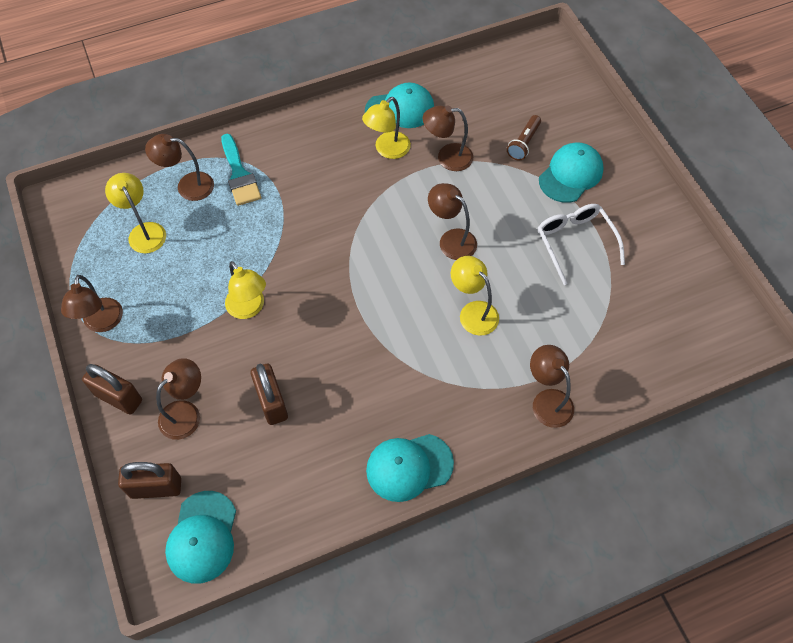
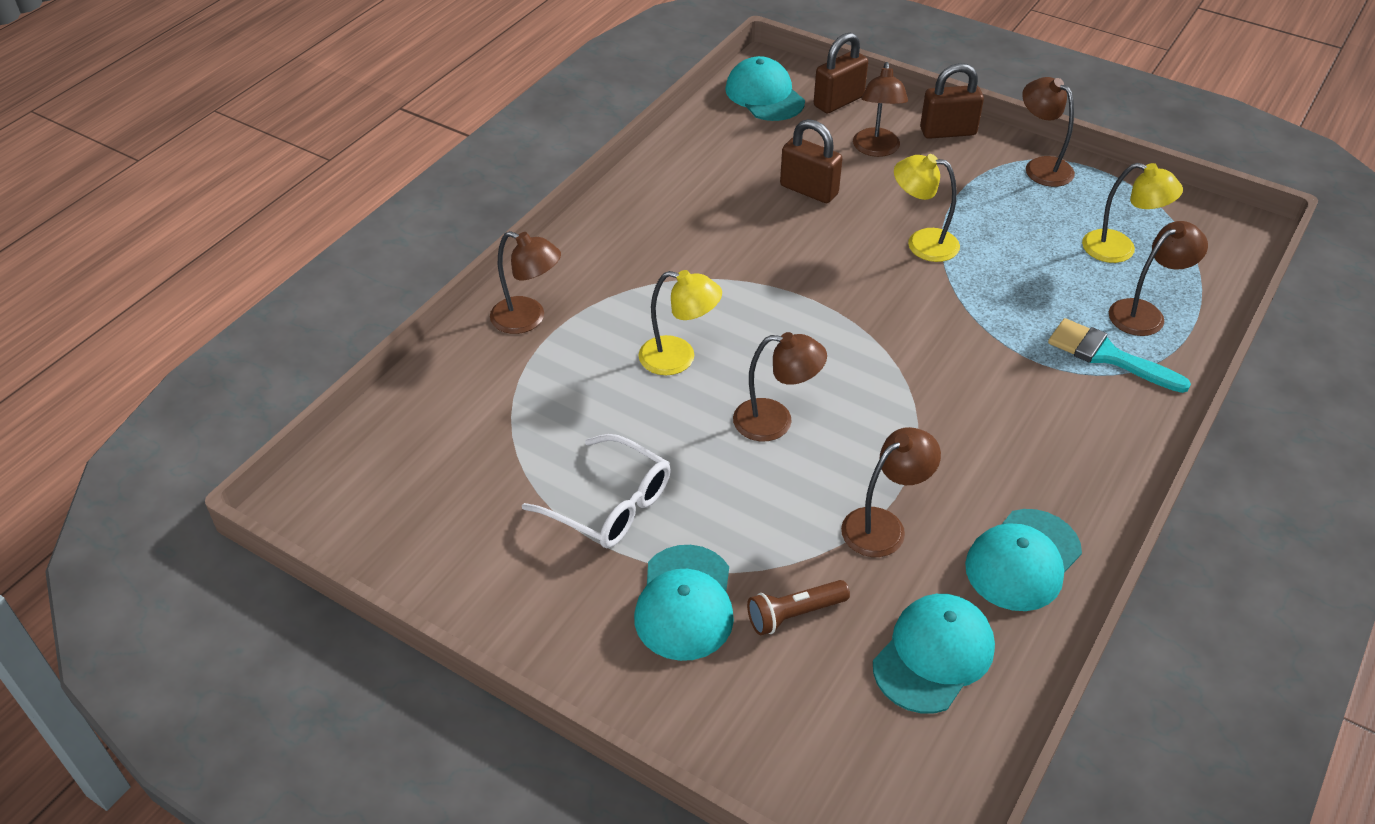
camera: 145 degrees right, 15 degrees down
(387, 150) = (973, 489): yellow lamp -> none
(409, 467) = (630, 207): turquoise cap -> turquoise cap (933, 655)
(524, 143) = (794, 614): brown flashlight -> brown flashlight turned 105 degrees counterclockwise

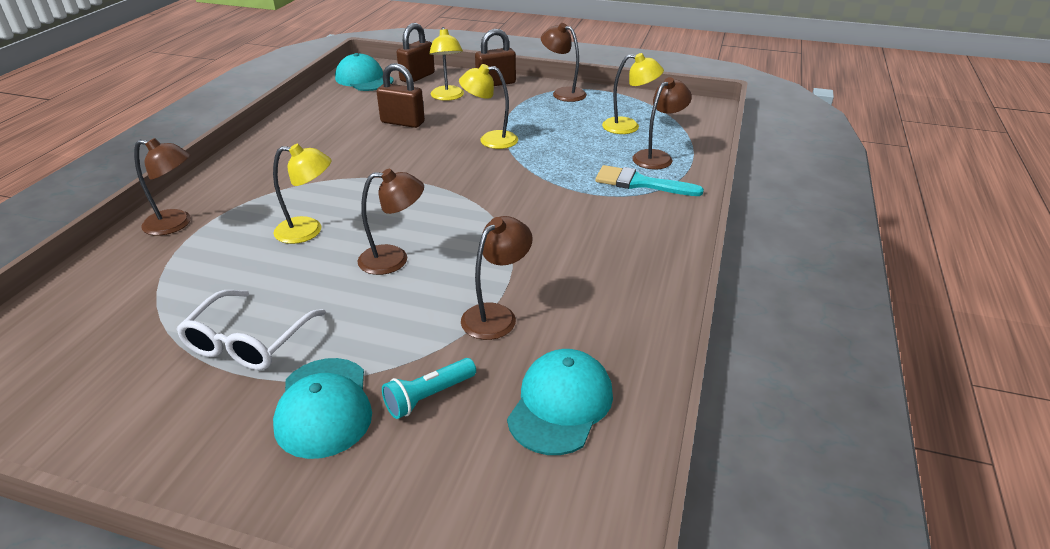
camera: 15 degrees left, 10 degrees down
(610, 504) = (249, 342): white glasses -> white glasses turned 90 degrees clockwise
(794, 614) = (429, 396): brown flashlight -> turquoise flashlight
(876, 149) = (448, 97): brown lamp -> yellow lamp
(1023, 560) = (617, 319): turquoise cap -> none

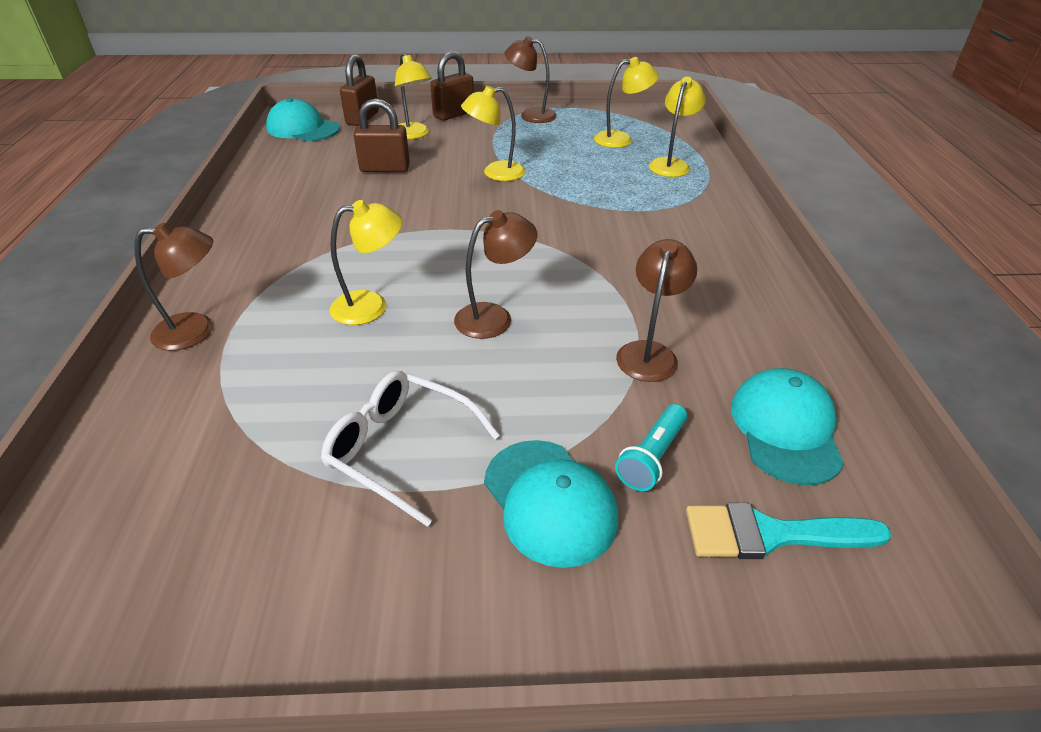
camera: 20 degrees left, 5 degrees up
(249, 342) = (401, 449): white glasses -> white glasses turned 120 degrees clockwise
(640, 183) = (676, 192): turquoise brush -> turquoise brush (771, 534)
(657, 157) = (671, 164): brown lamp -> yellow lamp

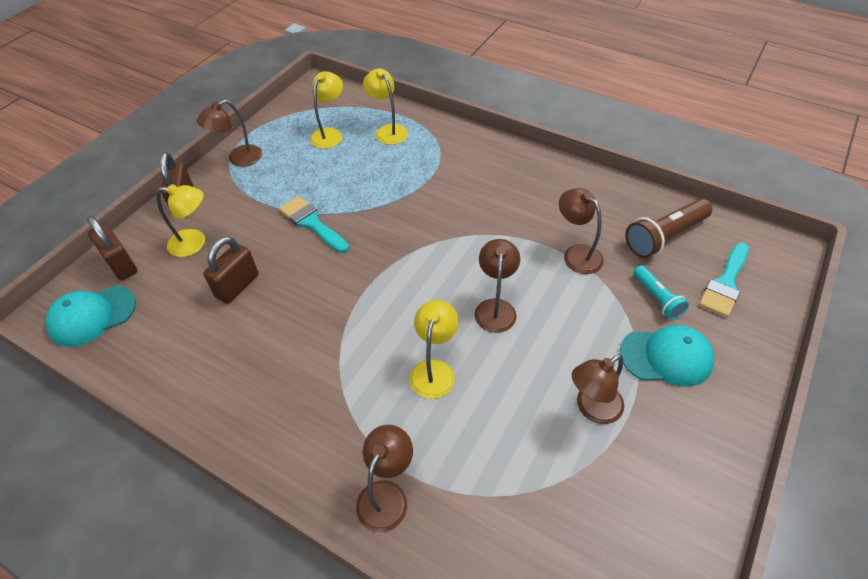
camera: 55 degrees left, 10 degrees up
(401, 449) = (592, 409): white glasses -> brown lamp
(495, 173) = (312, 223): yellow lamp -> turquoise brush
(785, 429) = (664, 236): turquoise cap -> brown flashlight

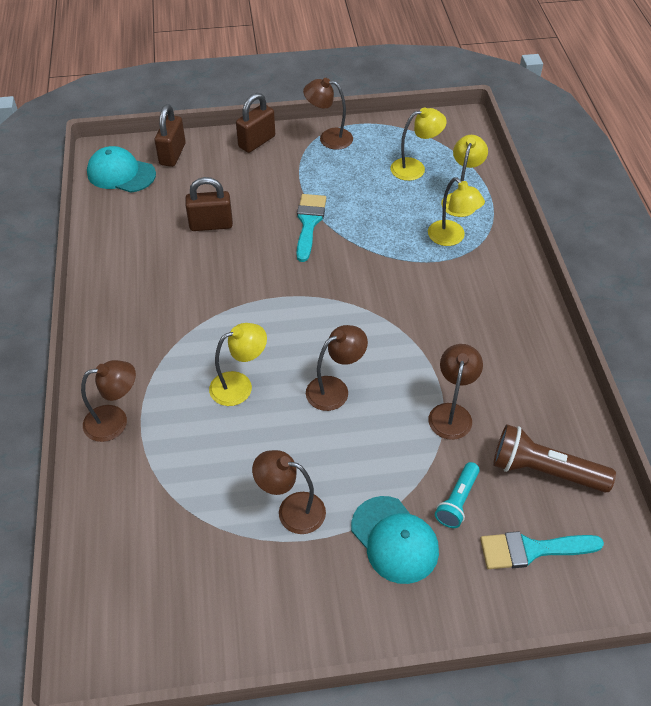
camera: 50 degrees right, 0 degrees up
(195, 243) = (226, 175): yellow lamp -> yellow lamp (451, 238)

